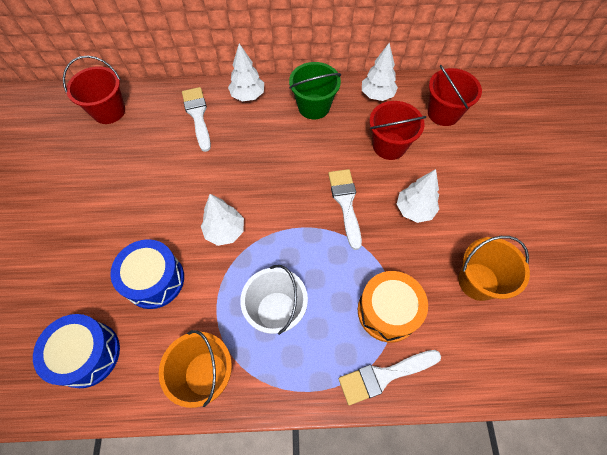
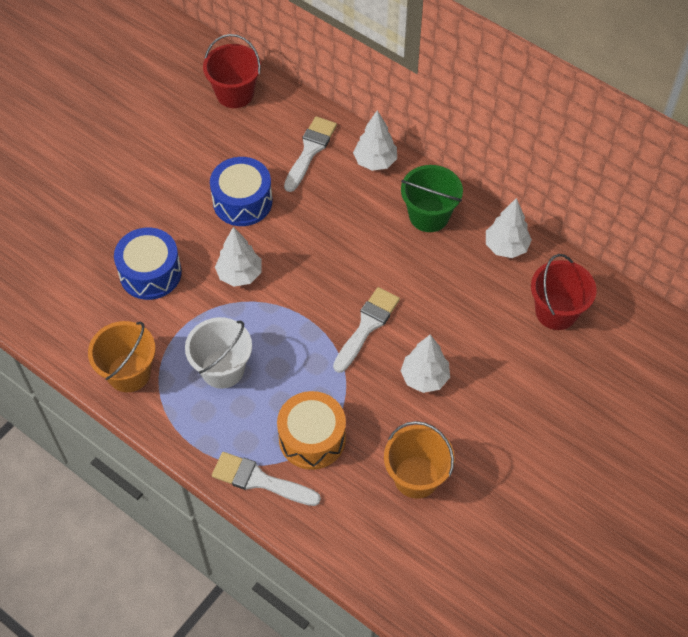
camera: 40 degrees right, 5 degrees down
(87, 354) = (58, 293): blue drum -> blue drum (242, 201)
(389, 146) = (464, 304): red bucket -> none

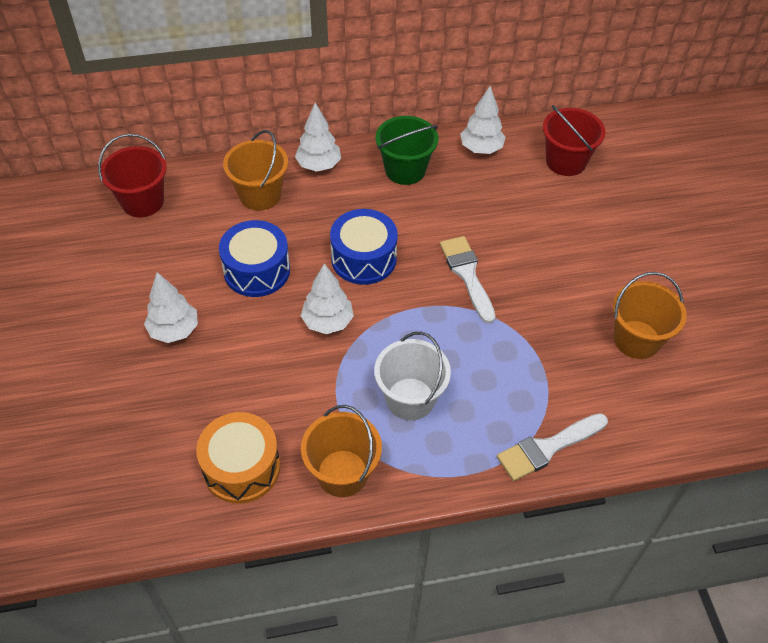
camera: 50 degrees left, 5 degrees down
(150, 273) = (254, 384): blue drum -> blue drum (363, 258)
(310, 150) = (260, 195): white brush -> orange bucket
(312, 438) = (539, 383): orange drum -> orange drum (241, 467)
(424, 377) = (550, 272): white tree -> white tree (174, 330)

